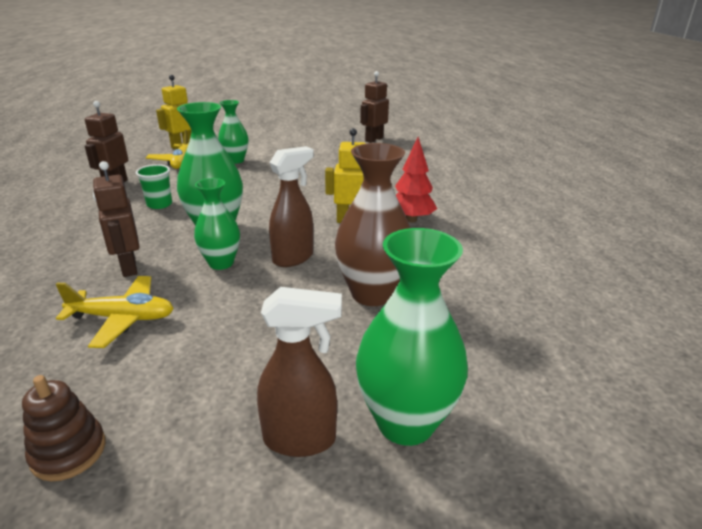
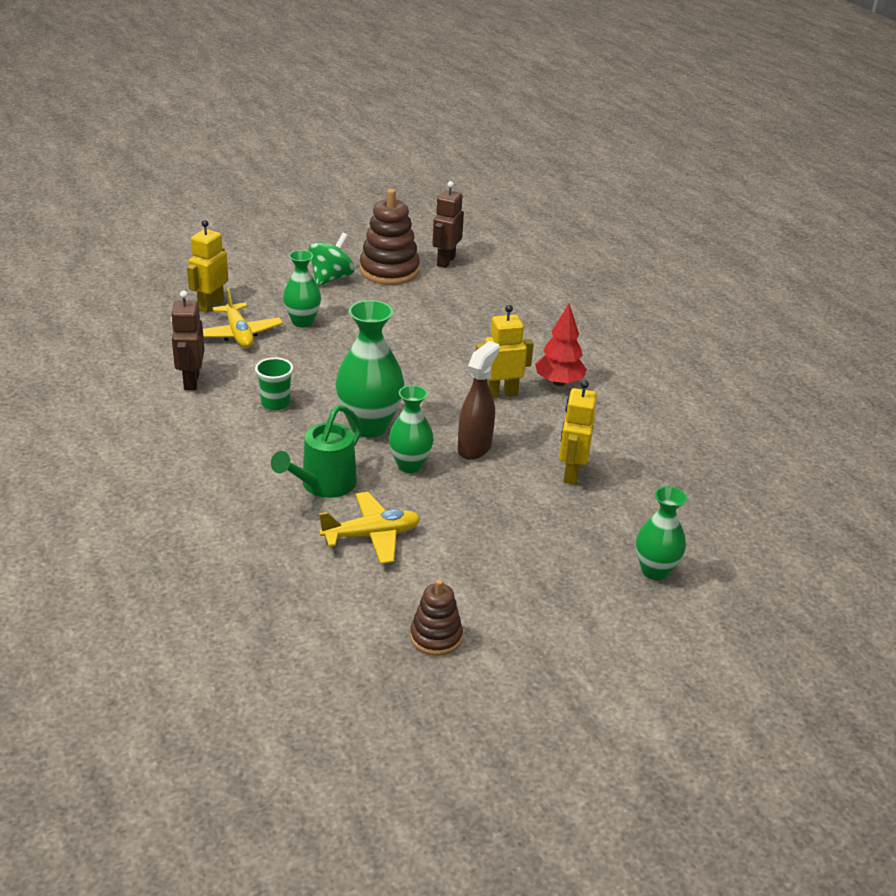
camera: 20 degrees left, 5 degrees up
(128, 267) = (323, 485): brown robot -> green watering can
(281, 141) = (331, 278): none -> green spinning top
(300, 439) = (590, 596): brown spray bottle -> none
(327, 141) = (389, 271): none -> brown stacking toy
(372, 294) = (571, 473): brown vase -> yellow robot
(405, 422) = (655, 571): green vase -> green vase, size x0.63

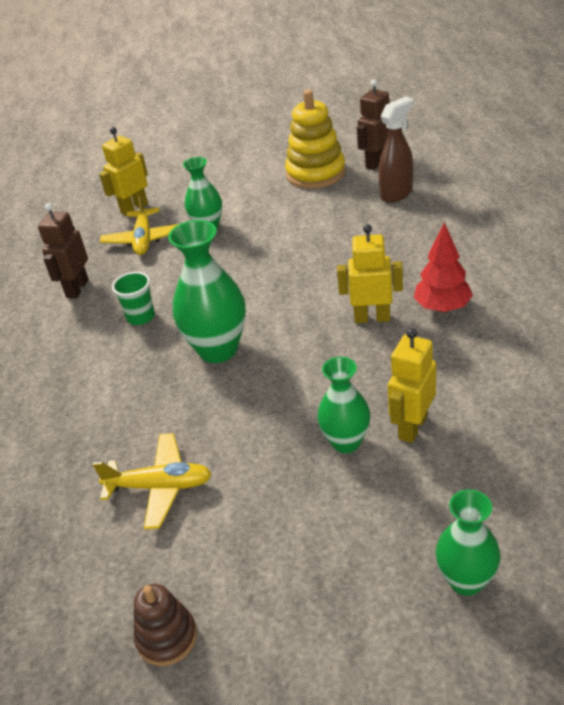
camera: 25 degrees right, 5 degrees up
(323, 485) = (140, 418): green watering can -> none
(331, 278) = (256, 181): green spinning top -> none
(389, 271) = (316, 173): brown stacking toy -> yellow stacking toy
(410, 465) = (238, 401): green vase -> green vase (346, 442)
(474, 448) = (316, 384): brown spray bottle -> brown spray bottle (396, 194)

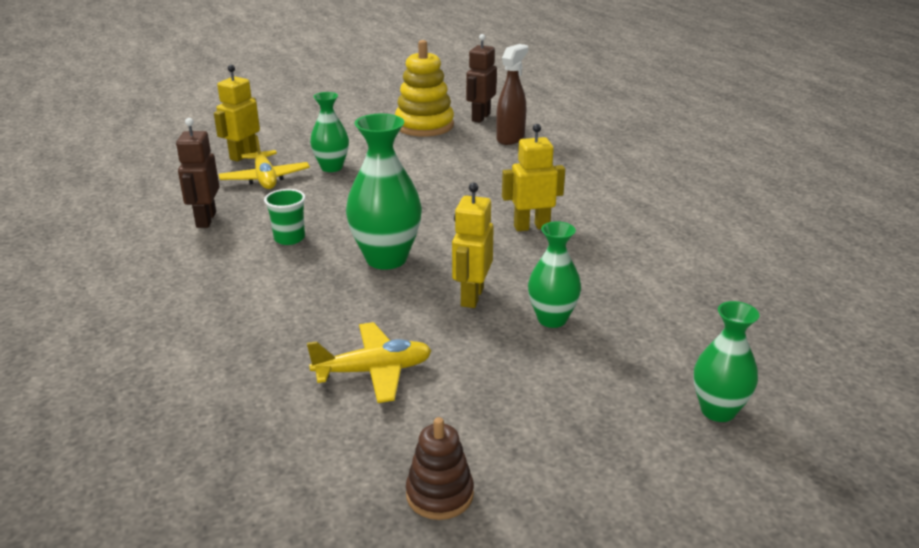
camera: 20 degrees left, 10 degrees down
(412, 427) = (610, 303): yellow robot -> yellow robot (471, 297)
(442, 308) = (594, 216): red tree -> none

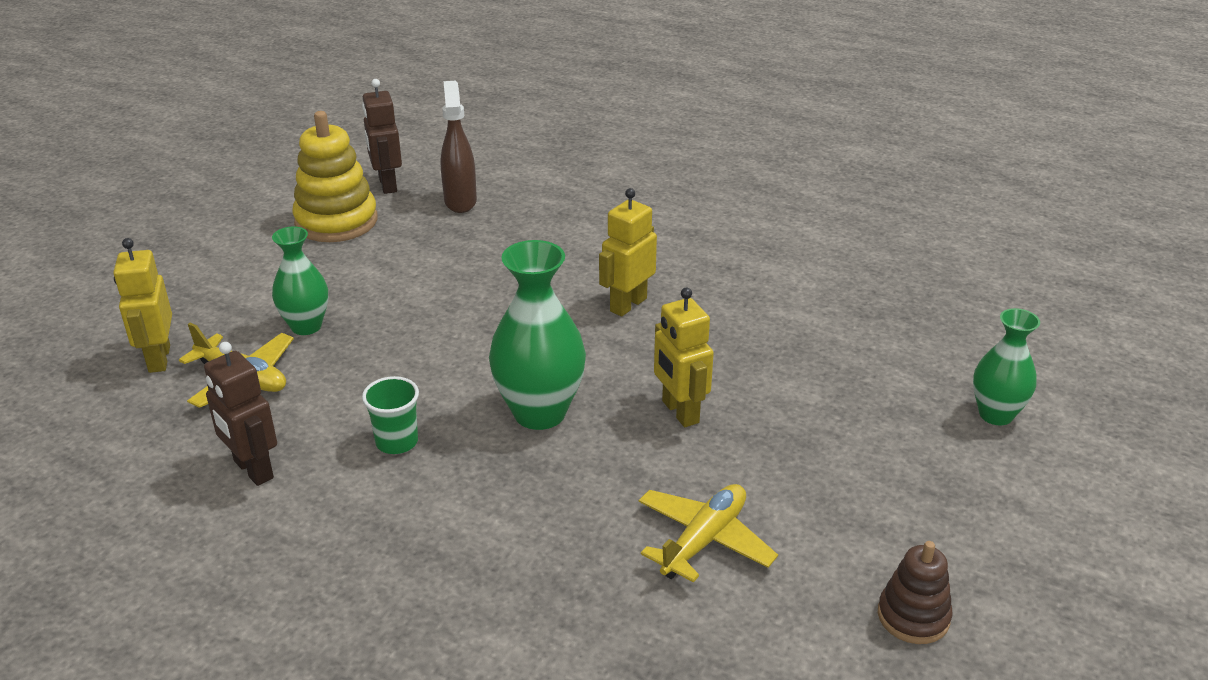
camera: 40 degrees left, 5 degrees up
(552, 319) = (777, 398): green vase -> none

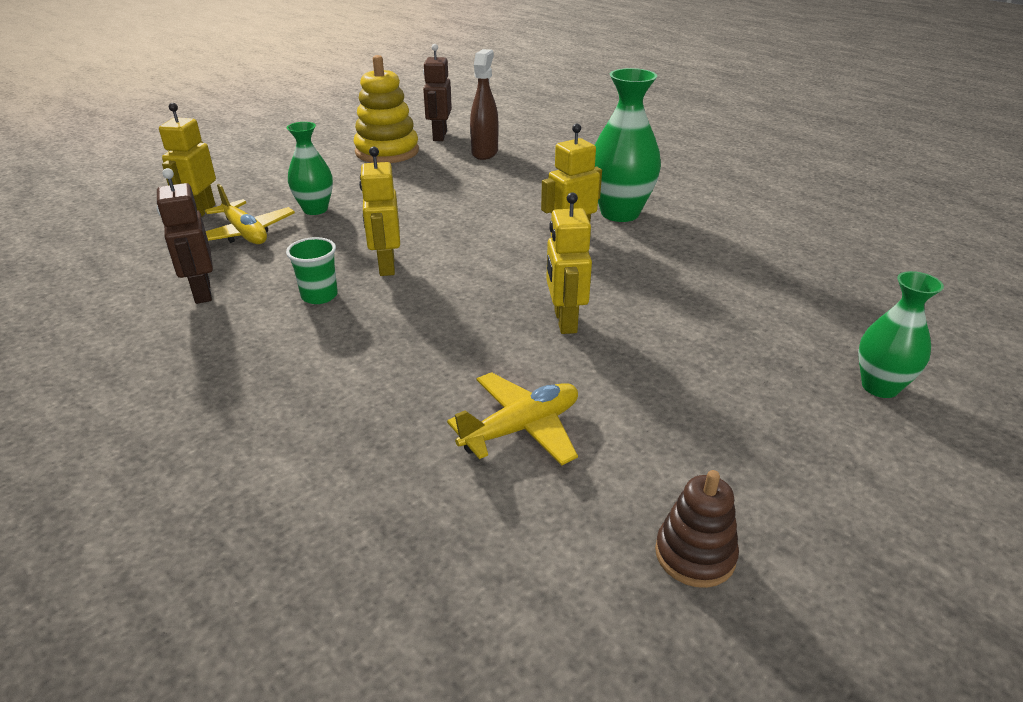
camera: 20 degrees right, 0 degrees up
(447, 386) = (386, 266): none -> yellow robot
(539, 413) = (445, 298): green vase -> green vase (620, 213)

